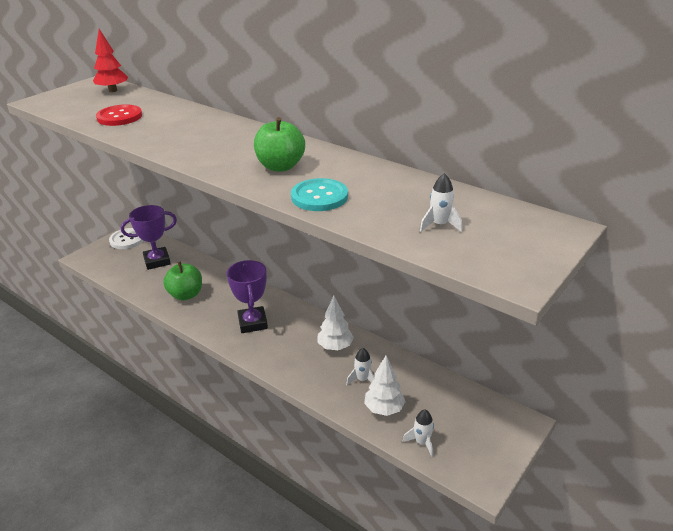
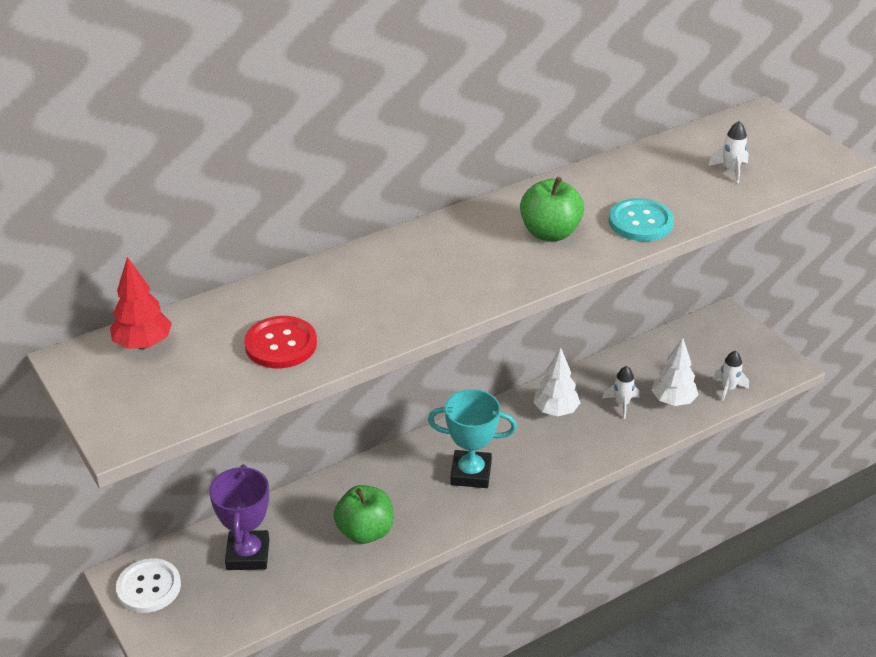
camera: 70 degrees left, 5 degrees up
(252, 323) = (471, 473): purple trophy -> turquoise trophy

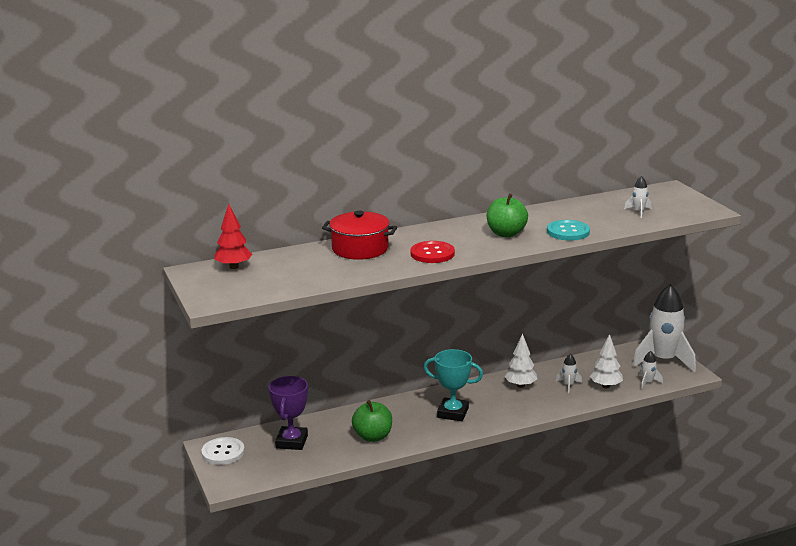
camera: 10 degrees right, 15 degrees down
(281, 344) = (318, 271): red button -> red button (432, 254)
(335, 285) = (360, 249): none -> red pot
(740, 345) = (663, 360): none -> white rocket

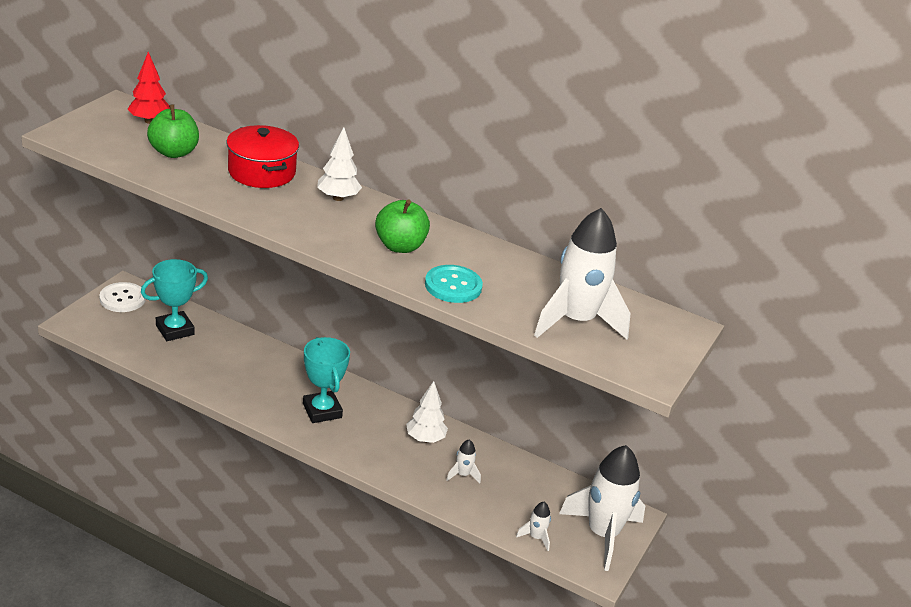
camera: 45 degrees right, 10 degrees up
(291, 442) = (175, 330): purple trophy -> turquoise trophy
(373, 436) = (228, 375): green apple -> green apple (173, 152)
(432, 254) = (294, 216): red button -> none
(605, 386) = (491, 505): white tree -> white tree (338, 198)
(638, 212) = (576, 321): white rocket -> white rocket, size x2.42

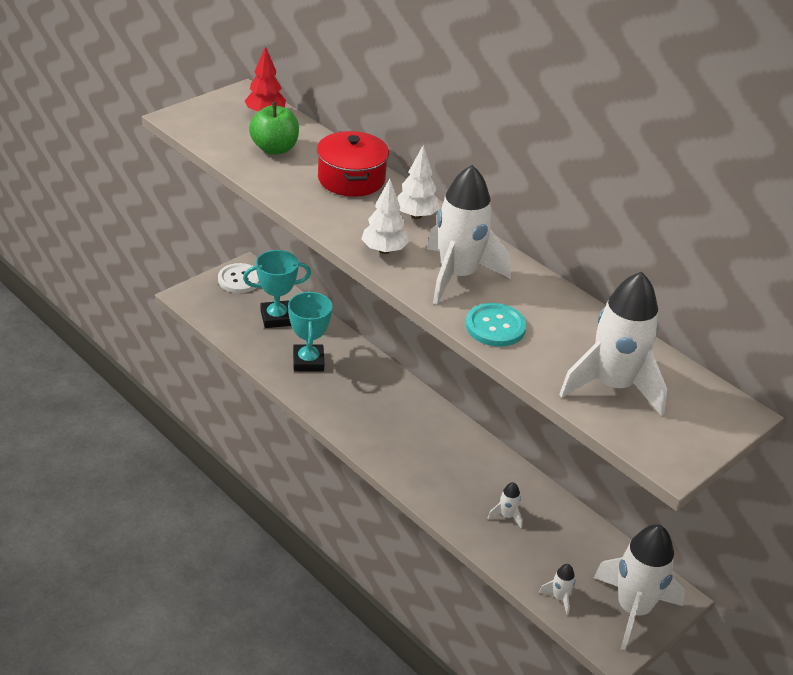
camera: 20 degrees right, 5 degrees up
(322, 411) = (388, 423): turquoise trophy -> turquoise trophy (308, 361)
(400, 246) = (458, 276): green apple -> white rocket
(425, 439) = (481, 471): white tree -> white tree (384, 250)

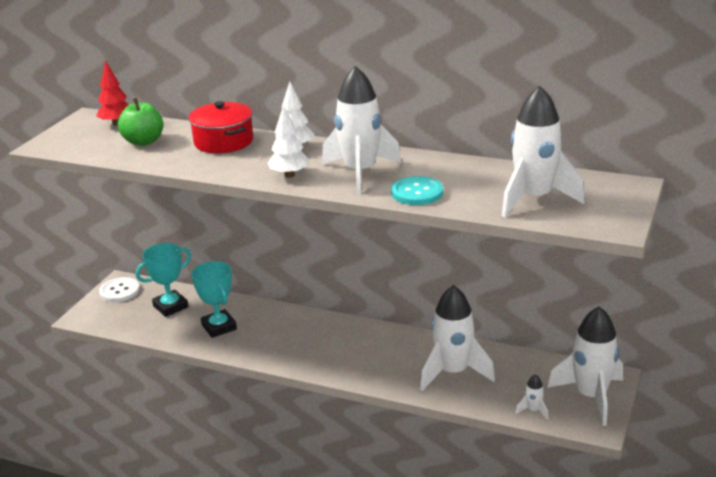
camera: 20 degrees left, 10 degrees down
(506, 516) = (453, 372): white rocket -> white rocket, size x2.42

